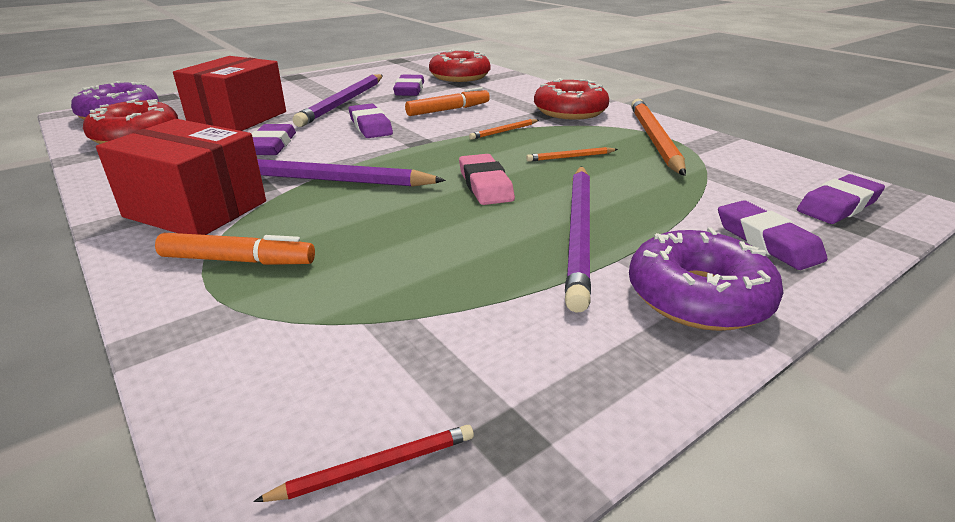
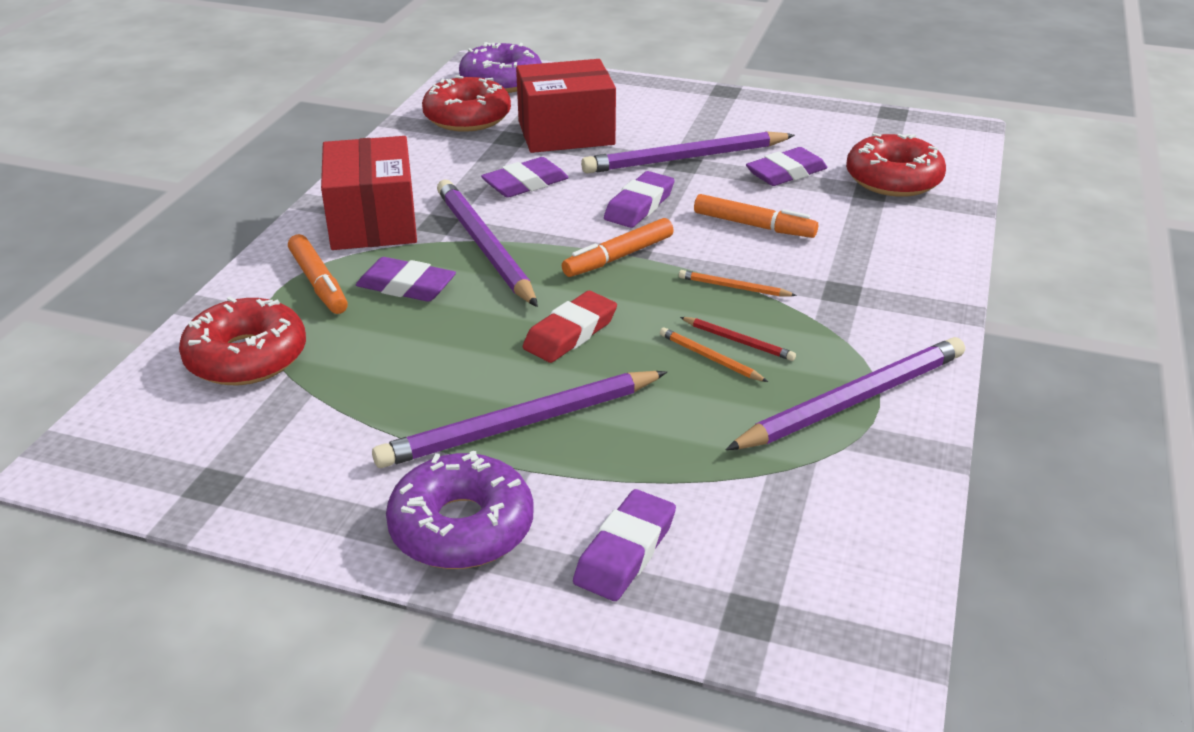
camera: 55 degrees right, 5 degrees up
(375, 467) = (156, 444): red pencil -> red pencil (738, 341)
(418, 147) = (618, 257): none -> orange marker
(485, 185) = (570, 333): pink eraser -> red eraser
(570, 111) = (873, 306): red donut -> red donut (246, 357)
(654, 139) = (852, 401): orange pencil -> purple pencil
(838, 205) = (793, 596): purple eraser -> purple eraser (406, 286)

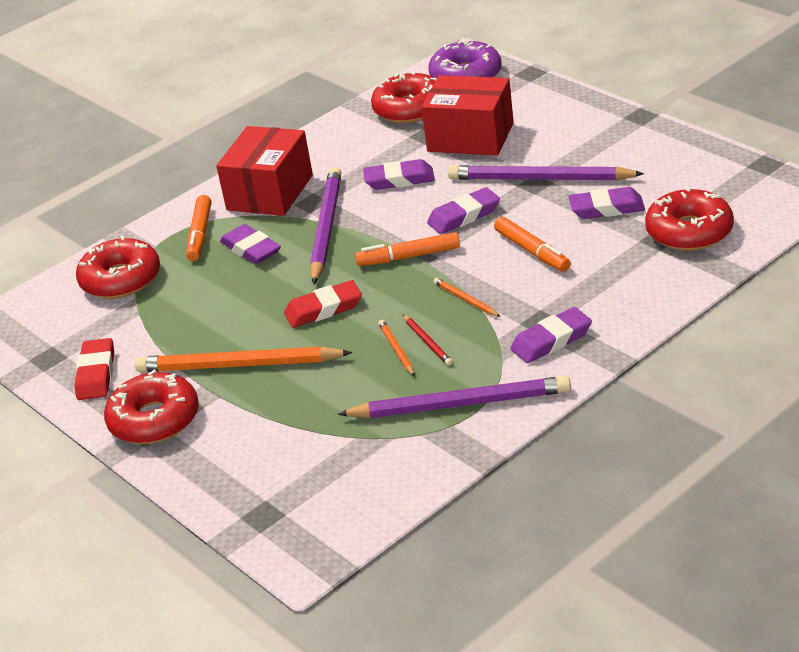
camera: 35 degrees right, 0 degrees up
(313, 487) = (96, 374): none -> red eraser
(462, 527) = (154, 420): purple donut -> red donut
(521, 424) = (239, 365): purple pencil -> orange pencil
(625, 551) = (229, 459): purple eraser -> purple eraser (551, 340)

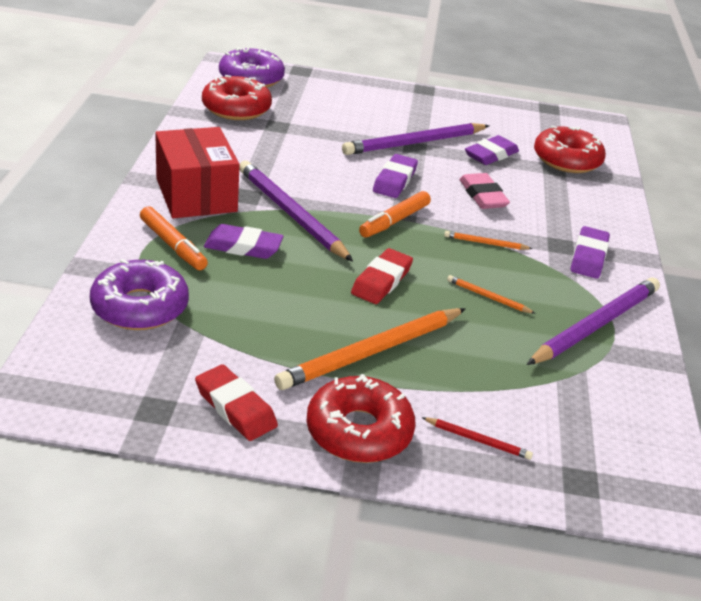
camera: 50 degrees left, 0 degrees up
(121, 279) = (140, 307): red donut -> purple donut
(399, 180) = (302, 163): purple eraser -> none
(427, 342) = (503, 284): red pencil -> red pencil (477, 440)
(470, 137) = (318, 122): red box -> none
(532, 251) = (482, 196): orange marker -> pink eraser

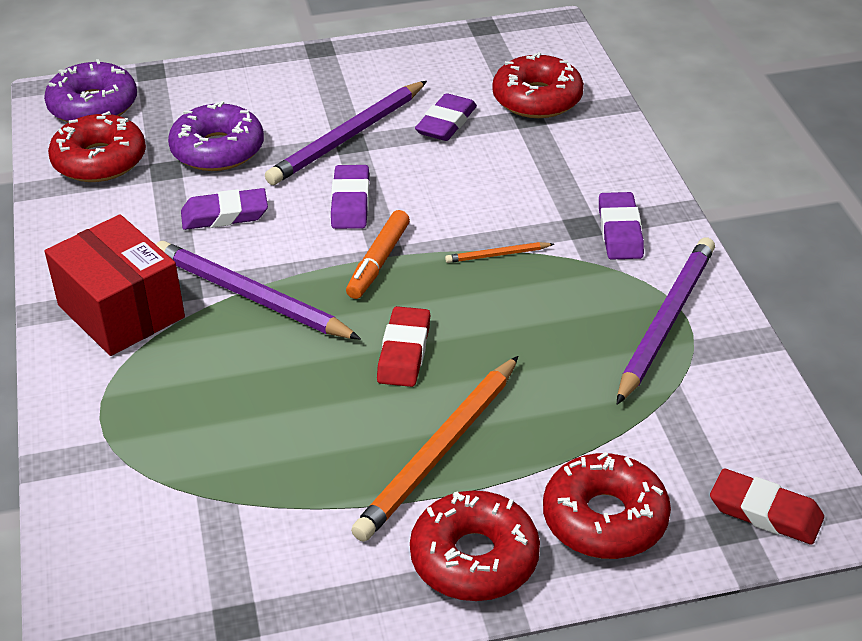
camera: 15 degrees left, 5 degrees up
(140, 307) = (141, 495): purple donut -> purple donut (218, 150)
(173, 245) = (133, 394): orange marker -> none
(235, 407) = (324, 583): red eraser -> red eraser (765, 512)
(243, 247) = (219, 365): purple eraser -> purple eraser (225, 215)
(477, 440) = (605, 519): red pencil -> red donut
(482, 196) = (463, 187): pink eraser -> none
(488, 297) = (533, 328): orange pencil -> none

